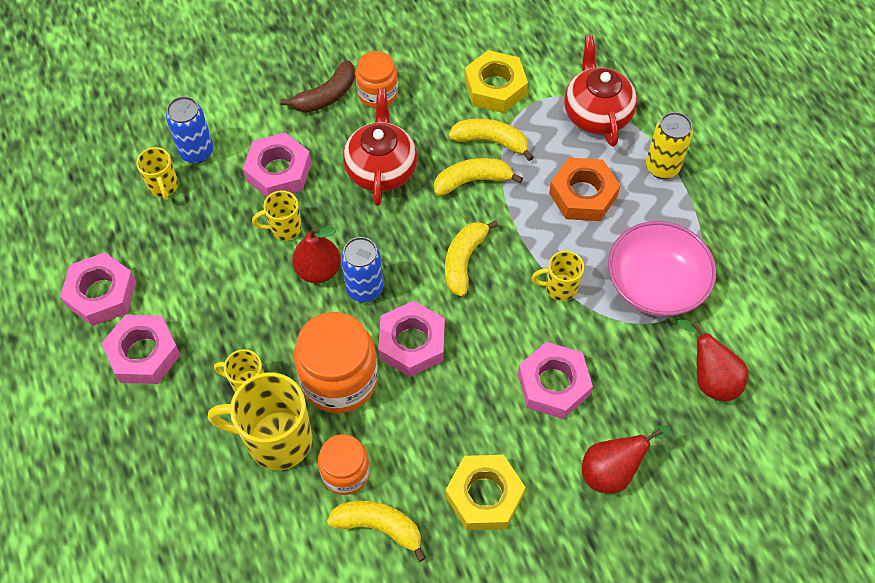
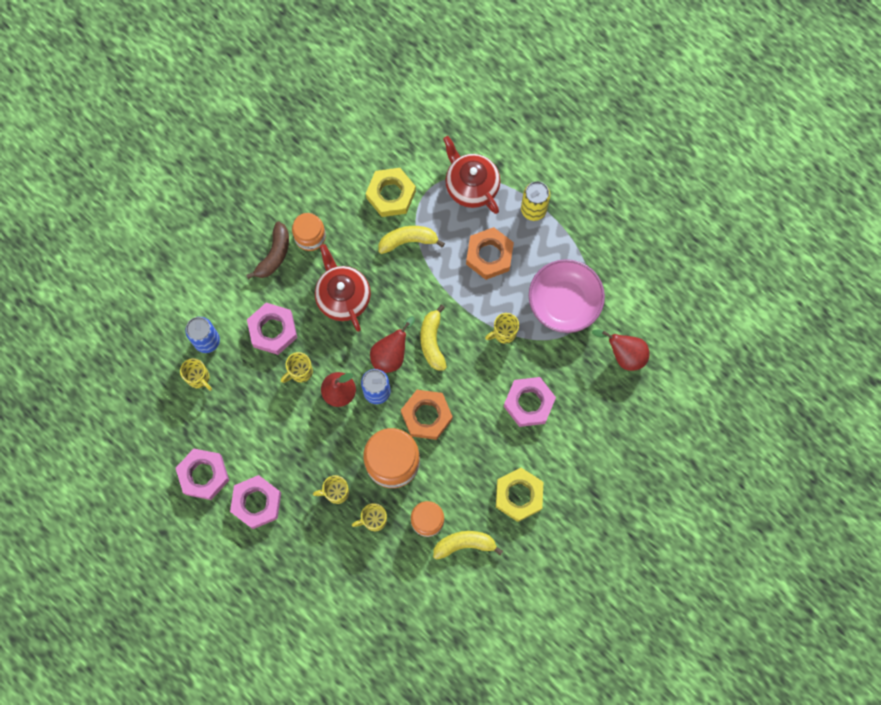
camera: 25 degrees left, 15 degrees up
(276, 440) = (374, 520): yellow mug -> yellow mug, size x0.53
(412, 343) = (426, 416): pink nut -> orange nut
(472, 181) = (410, 278): yellow banana -> none
(612, 471) = (589, 444): red pear -> red pear (391, 354)

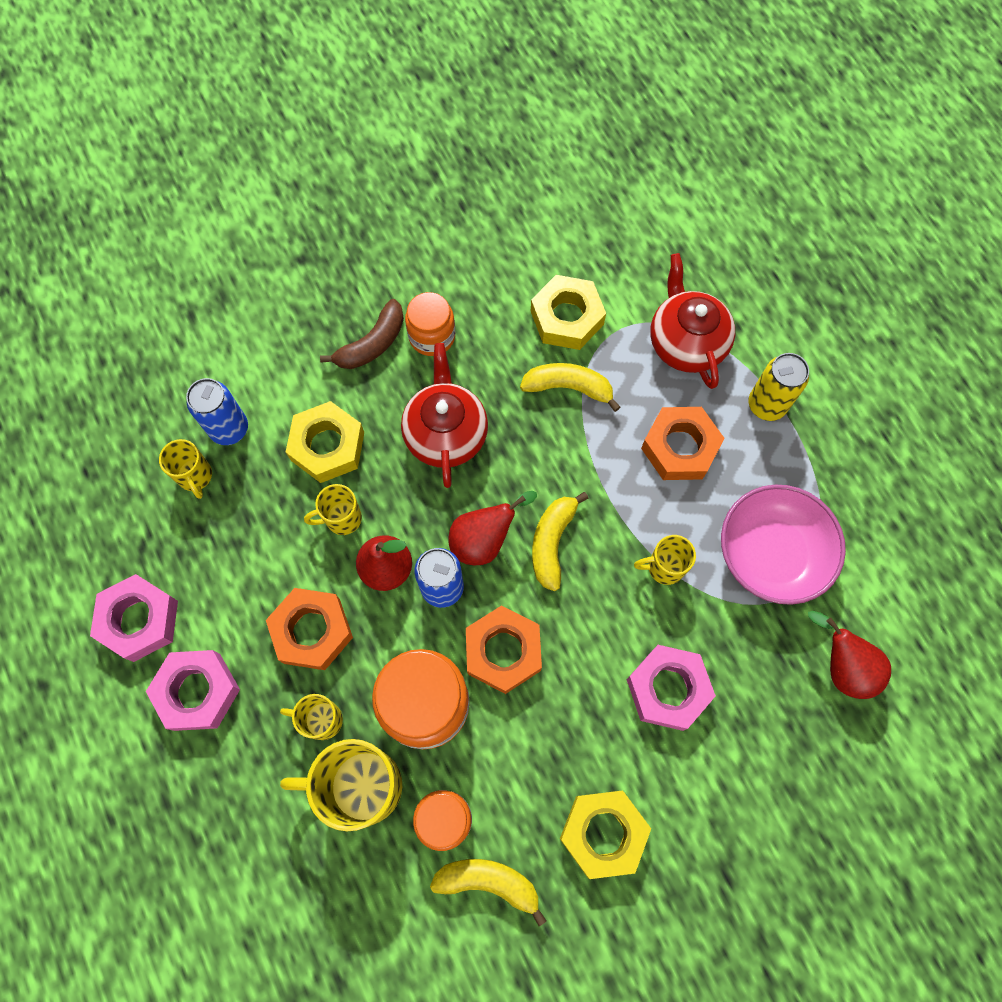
camera: 20 degrees right, 5 degrees down
(273, 330) = (327, 446): pink nut -> yellow nut
(309, 444) = (312, 631): none -> orange nut
(374, 520) = (362, 786): yellow mug -> yellow mug, size x1.88

